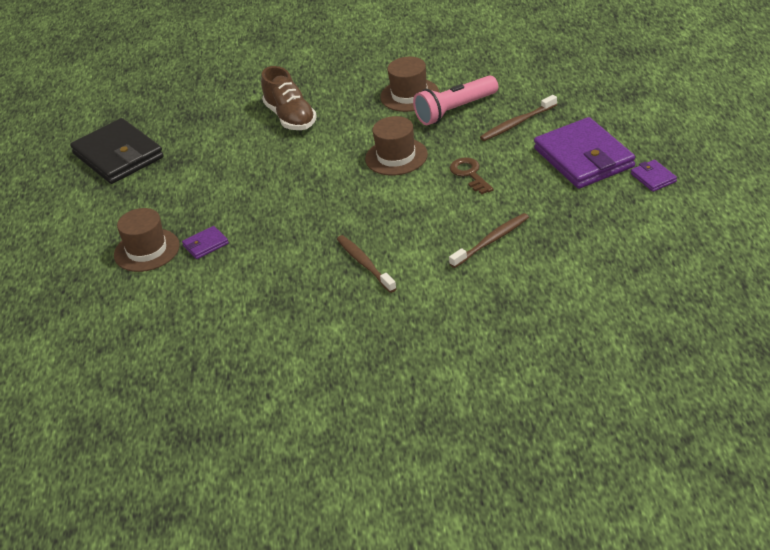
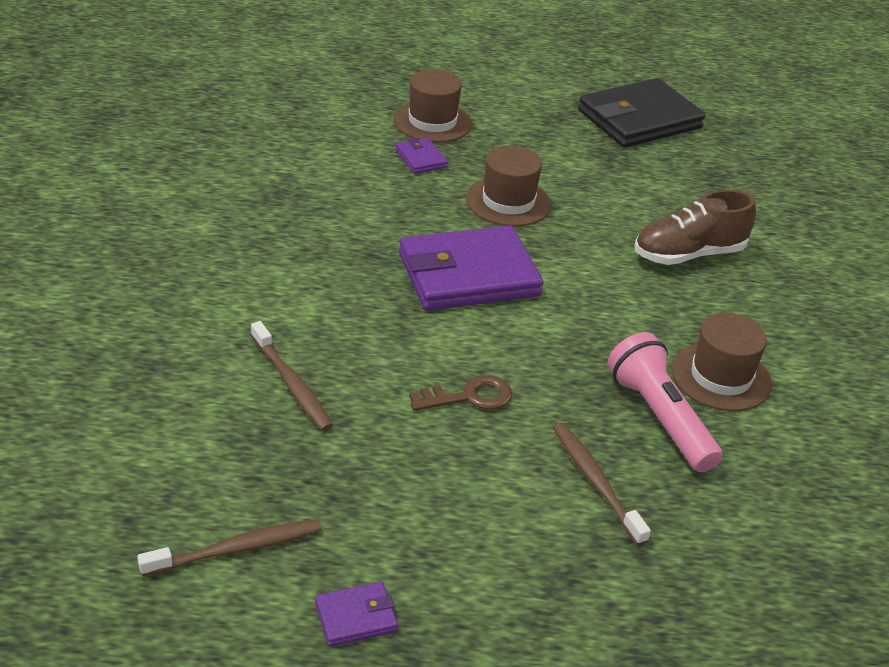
camera: 90 degrees right, 0 degrees up
(365, 264) = (310, 266): brown toothbrush -> brown toothbrush (236, 549)
(396, 157) = (548, 333): brown hat -> brown hat (508, 202)
(584, 158) = (457, 540): purple wallet -> purple wallet (468, 275)

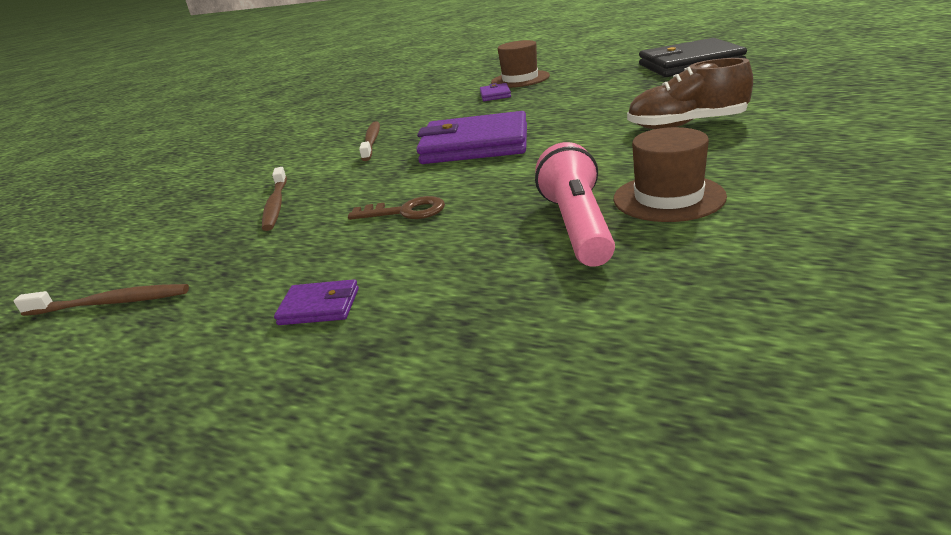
camera: 30 degrees right, 10 degrees down
(356, 617) = (135, 362): purple wallet -> purple wallet (319, 306)
(508, 202) = (543, 108): brown hat -> none
(596, 482) = (469, 272): brown toothbrush -> brown toothbrush (372, 142)

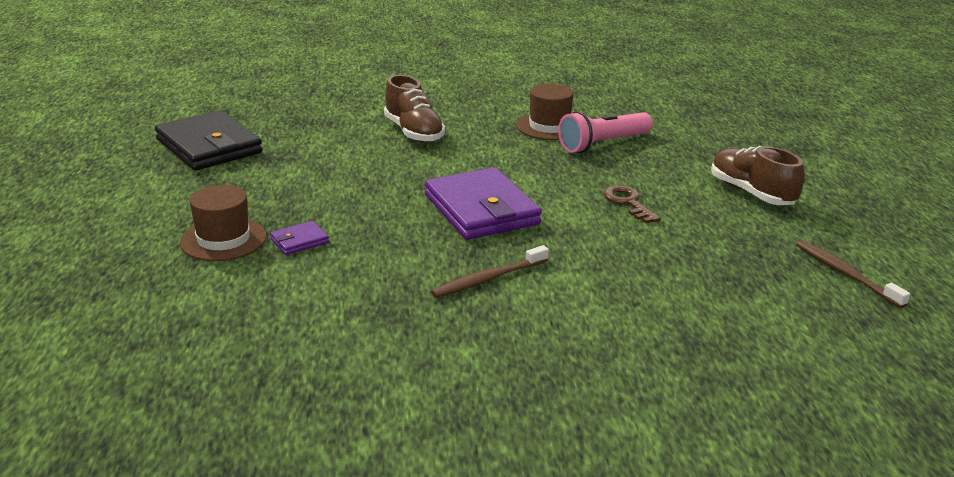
camera: 125 degrees left, 0 degrees up
(276, 205) = (666, 272): brown toothbrush -> none
(319, 306) = (751, 193): purple wallet -> brown shoe

